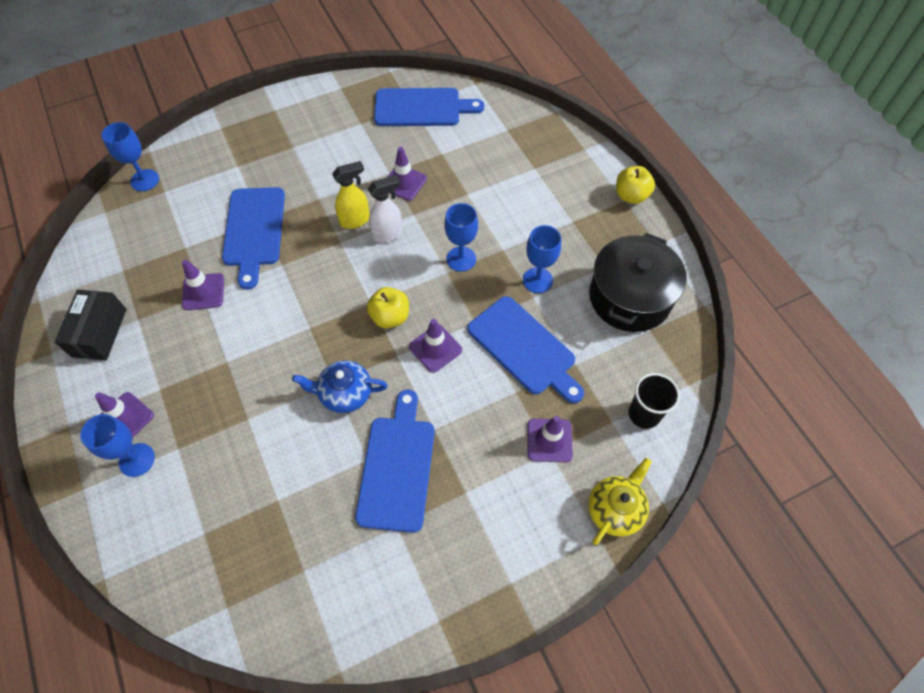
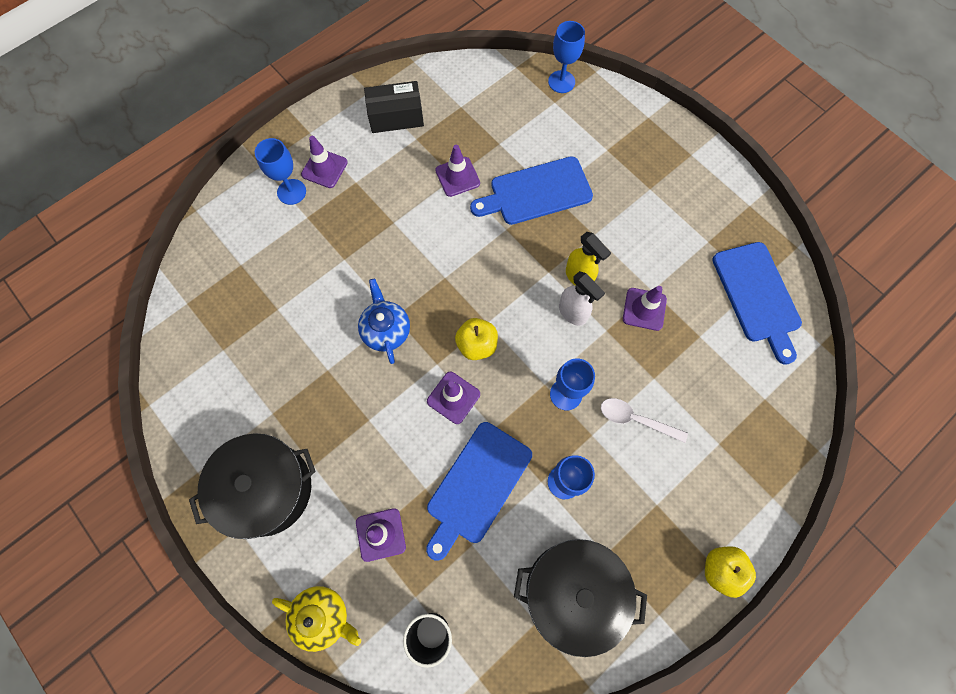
camera: 75 degrees right, 10 degrees up
(397, 467) = (325, 398): blue cutting board -> none
(477, 544) = (267, 489): none -> black pot
(498, 216) = (635, 419): none -> white spoon

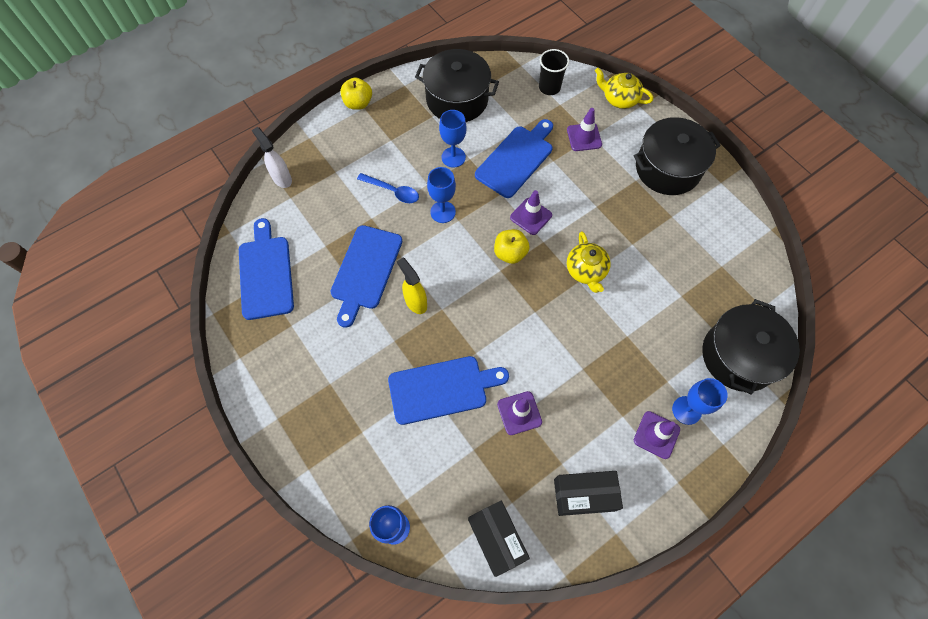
camera: 175 degrees left, 5 degrees down
(227, 247) = (738, 356): none -> black pot
(386, 330) = (586, 271): blue teapot -> yellow teapot
(472, 80) = (497, 539): none -> black box
(573, 313) = (426, 272): white spray bottle -> white spray bottle (282, 178)
(635, 419) = (393, 191): white spoon -> blue spoon
(644, 309) = (365, 270): purple traffic cone -> blue cutting board

